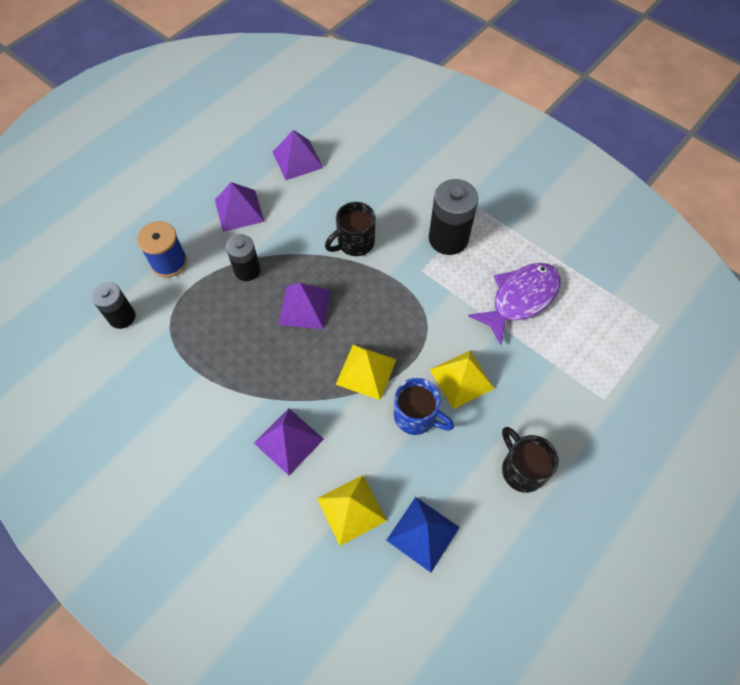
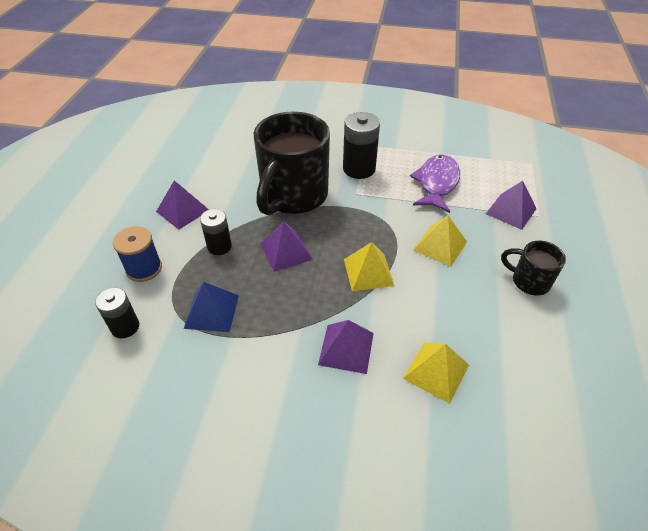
camera: 30 degrees left, 15 degrees down
(297, 159) = (208, 163): purple pyramid -> purple pyramid (511, 211)
(354, 243) = (293, 196): black mug -> black mug, size x2.10
(416, 416) = (430, 284): blue mug -> none
(423, 533) = (502, 359): blue pyramid -> blue pyramid (212, 311)

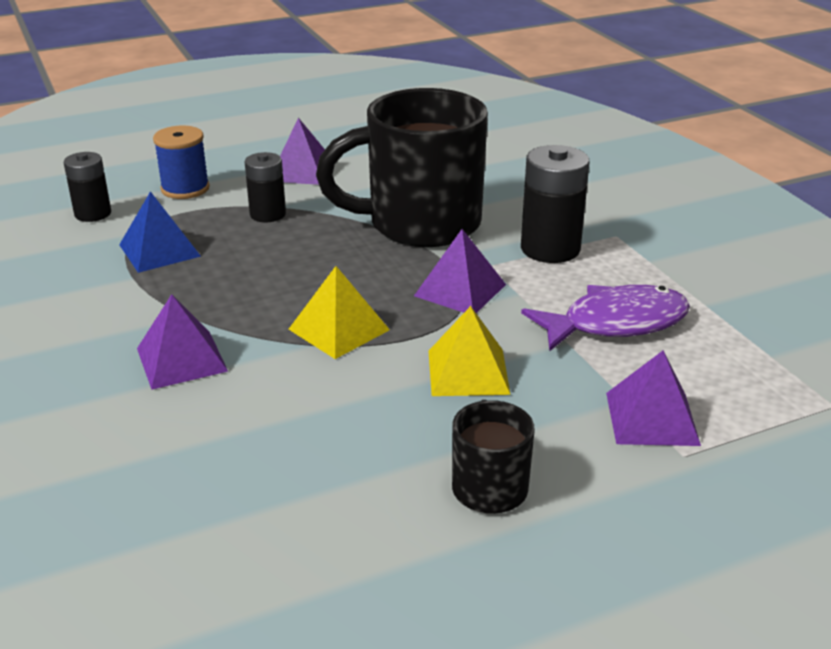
camera: 55 degrees right, 15 degrees down
(286, 251) = (309, 257): purple pyramid -> purple pyramid (460, 290)
(436, 371) = (202, 446): yellow pyramid -> none

